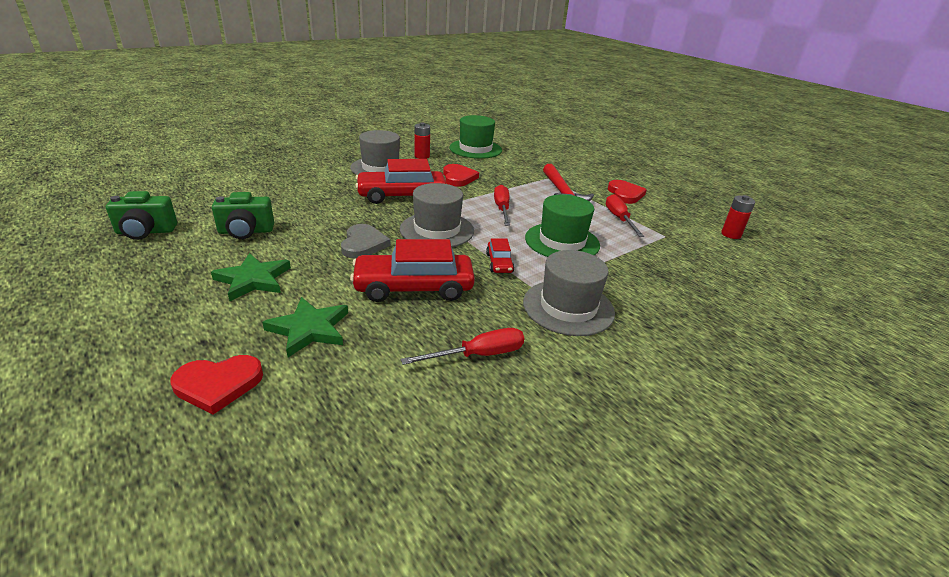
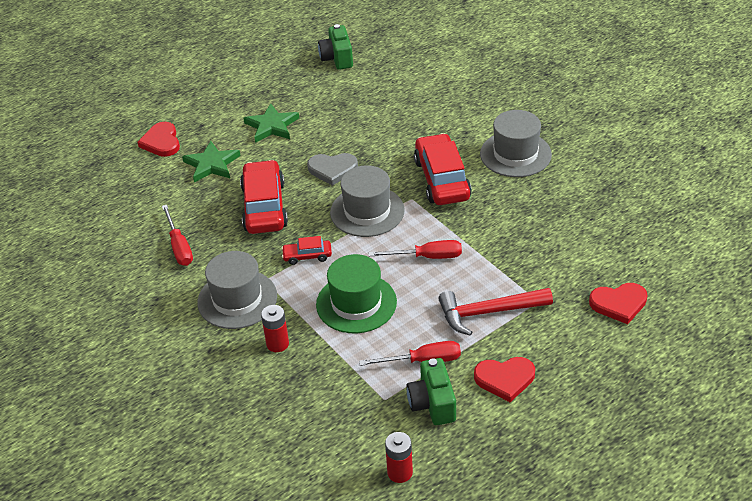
camera: 95 degrees right, 10 degrees up
(246, 231) = (345, 103): green camera -> green camera (432, 403)
(422, 156) = (570, 182): red battery -> red battery (277, 344)
(458, 177) = (508, 218): red heart -> red heart (619, 304)
(475, 149) = (622, 228): green hat -> none

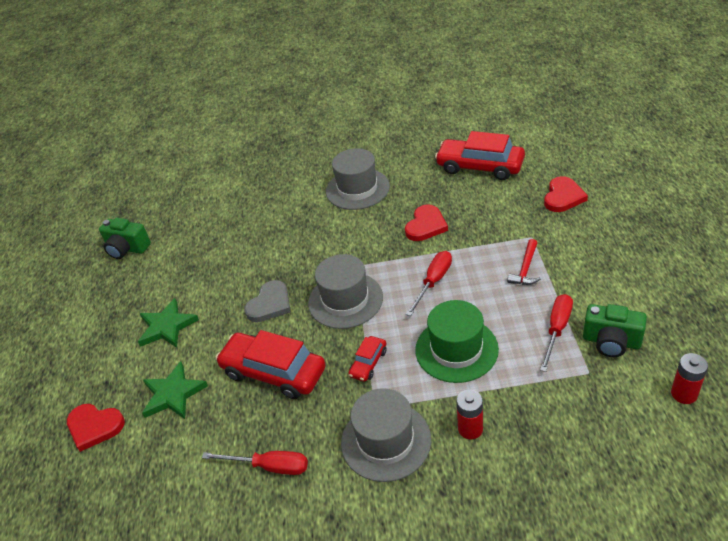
camera: 55 degrees left, 0 degrees up
(442, 179) = (348, 239): red car -> red car (480, 166)
(488, 312) = (525, 269): red hammer -> red hammer, size x0.60
(505, 379) = (607, 286): red heart -> red heart (426, 225)

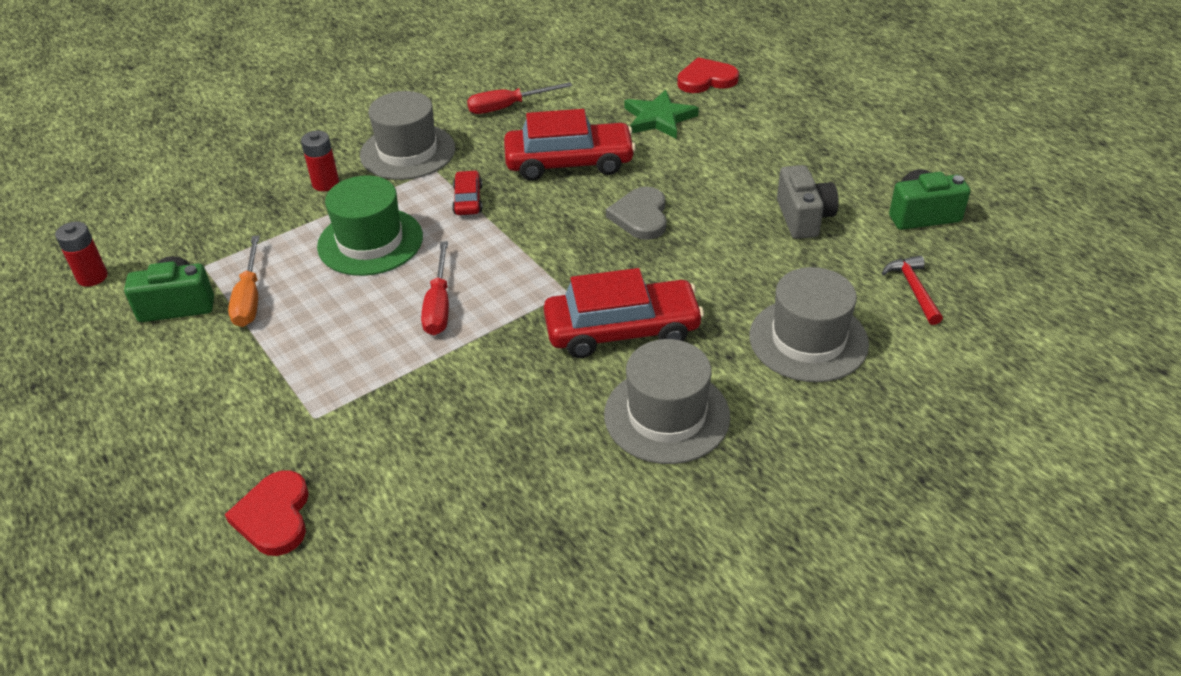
camera: 145 degrees right, 0 degrees up
(167, 326) = (741, 160): green star -> none
(185, 269) = (803, 218): none -> grey camera
(345, 300) = (545, 249): grey hat -> grey hat (808, 340)
(426, 225) = (498, 384): red heart -> none
(480, 166) = (461, 541): red car -> red car (622, 330)
(525, 269) = (310, 363): red hammer -> red hammer (913, 289)
(557, 329) = (249, 298): red screwdriver -> orange screwdriver

